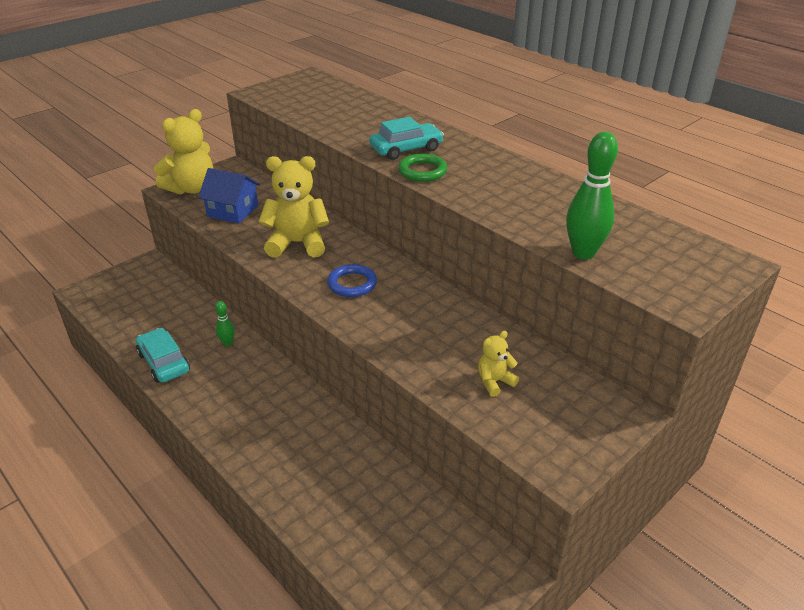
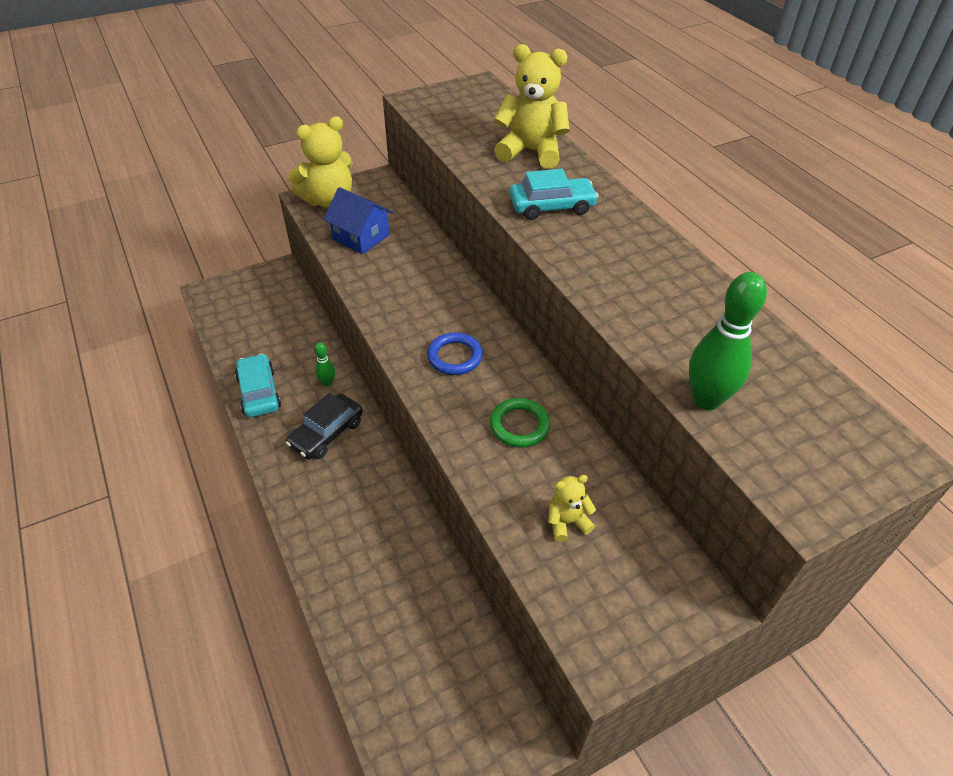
camera: 15 degrees right, 10 degrees up
(241, 382) = (326, 433): none -> black car
(297, 243) = (414, 292): yellow teddy bear -> yellow teddy bear (531, 151)
(422, 171) = (558, 242): green ring -> green ring (519, 425)

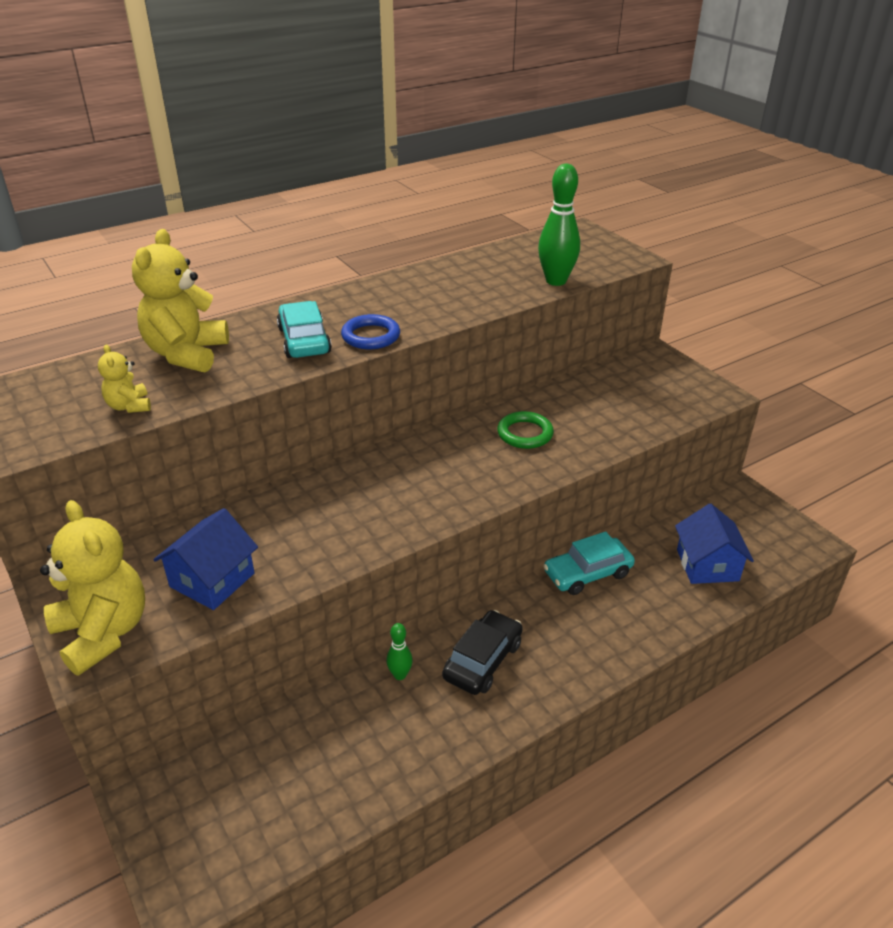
camera: 95 degrees left, 10 degrees down
(259, 392) = (423, 750): turquoise car -> turquoise car (587, 573)
(326, 433) = (483, 660): black car -> black car turned 90 degrees counterclockwise
(401, 648) = (707, 565): none -> blue house
(454, 357) = (442, 477): blue ring -> blue ring (371, 336)
(567, 522) = (617, 408): yellow teddy bear -> yellow teddy bear (129, 406)

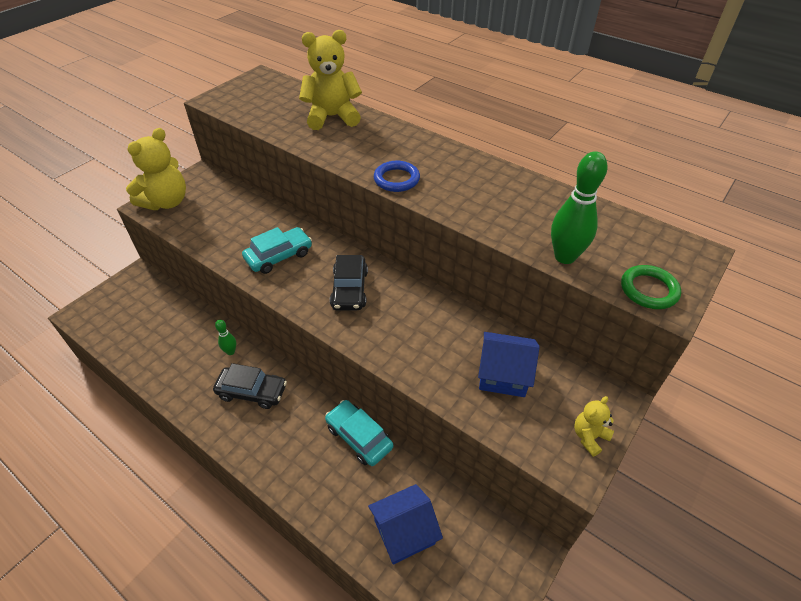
camera: 70 degrees right, 10 degrees up
(129, 406) = (267, 118): yellow teddy bear -> yellow teddy bear (589, 437)
(212, 580) = (212, 223): blue house -> blue house (503, 374)
(304, 340) = (373, 153): turquoise car -> turquoise car (279, 256)
(440, 471) = (349, 289): none -> black car
(525, 434) = (421, 326): green ring -> green ring (648, 290)

